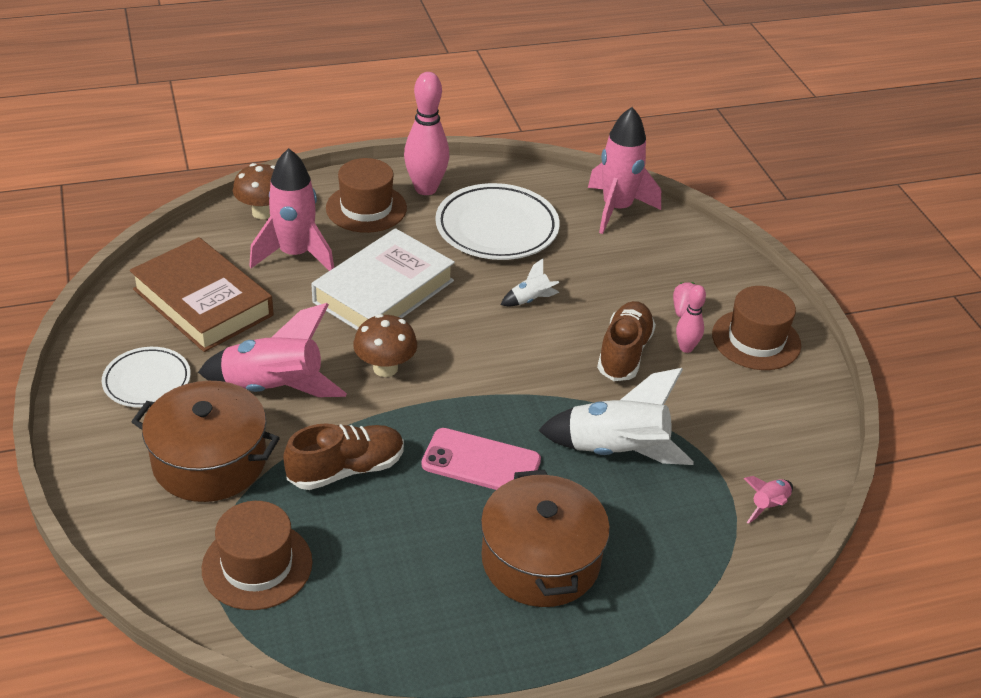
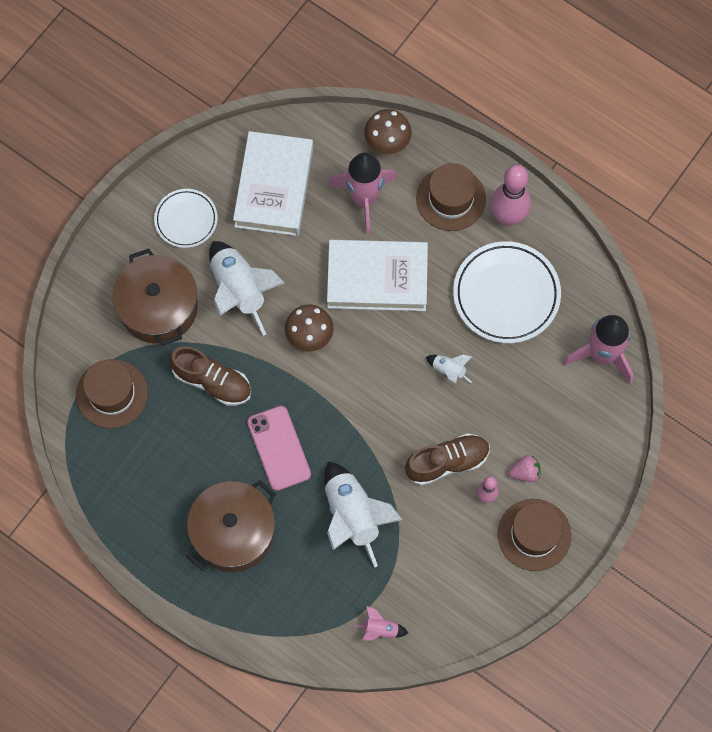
camera: 55 degrees right, 30 degrees up
(203, 302) = (274, 187): brown book -> white book
(274, 388) = (239, 290): pink rocket -> white rocket

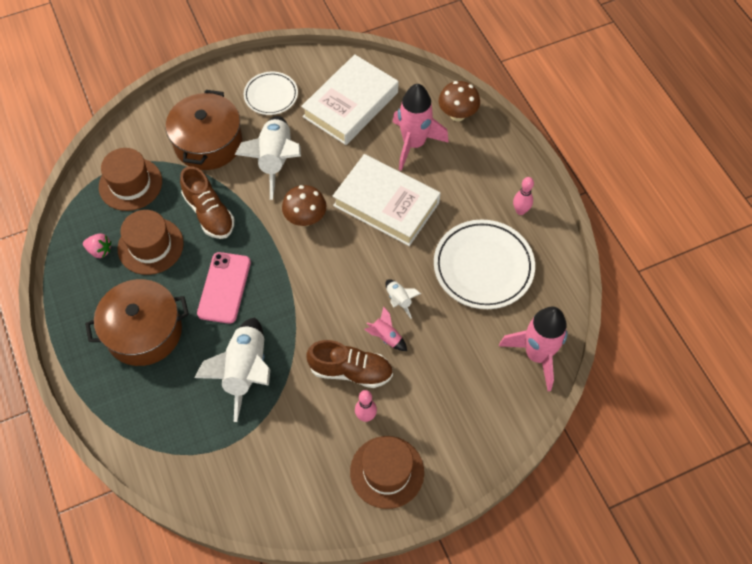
camera: 30 degrees right, 10 degrees down
(380, 629) = (204, 477): pink rocket -> pink rocket (386, 337)
(451, 199) = (482, 176): brown hat -> brown hat (150, 246)
(507, 217) = (520, 211): pink bowling pin -> pink bowling pin, size x0.54
(525, 472) = (411, 415): pink strawberry -> pink strawberry (100, 250)

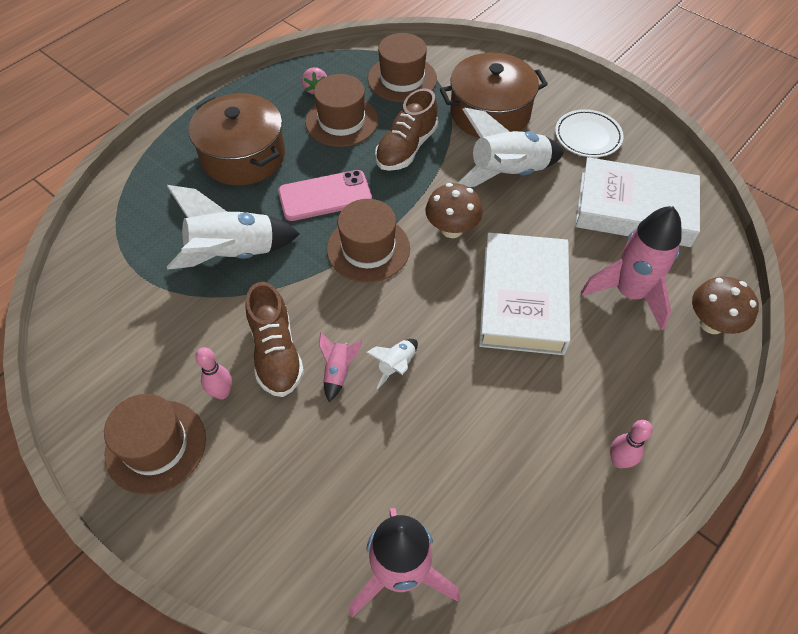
camera: 65 degrees right, 5 degrees down
(292, 278) = (368, 249): none -> brown hat
(483, 267) = (500, 446): white plate -> none

